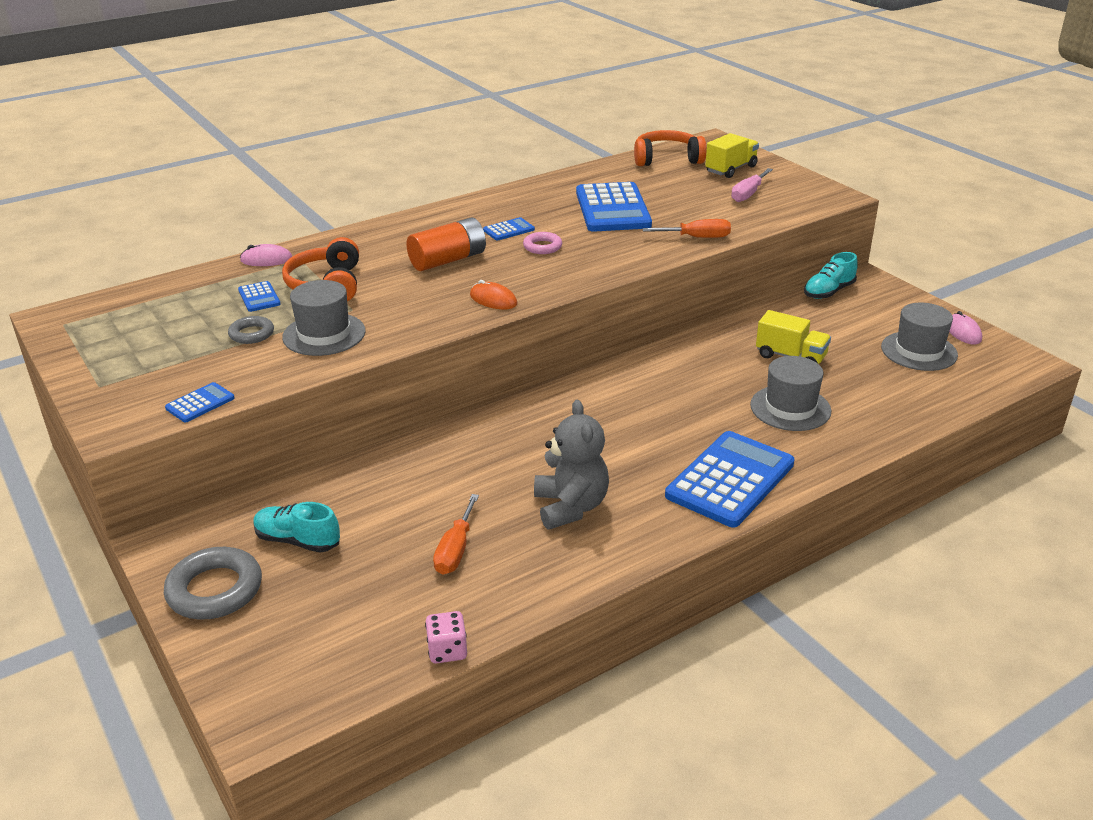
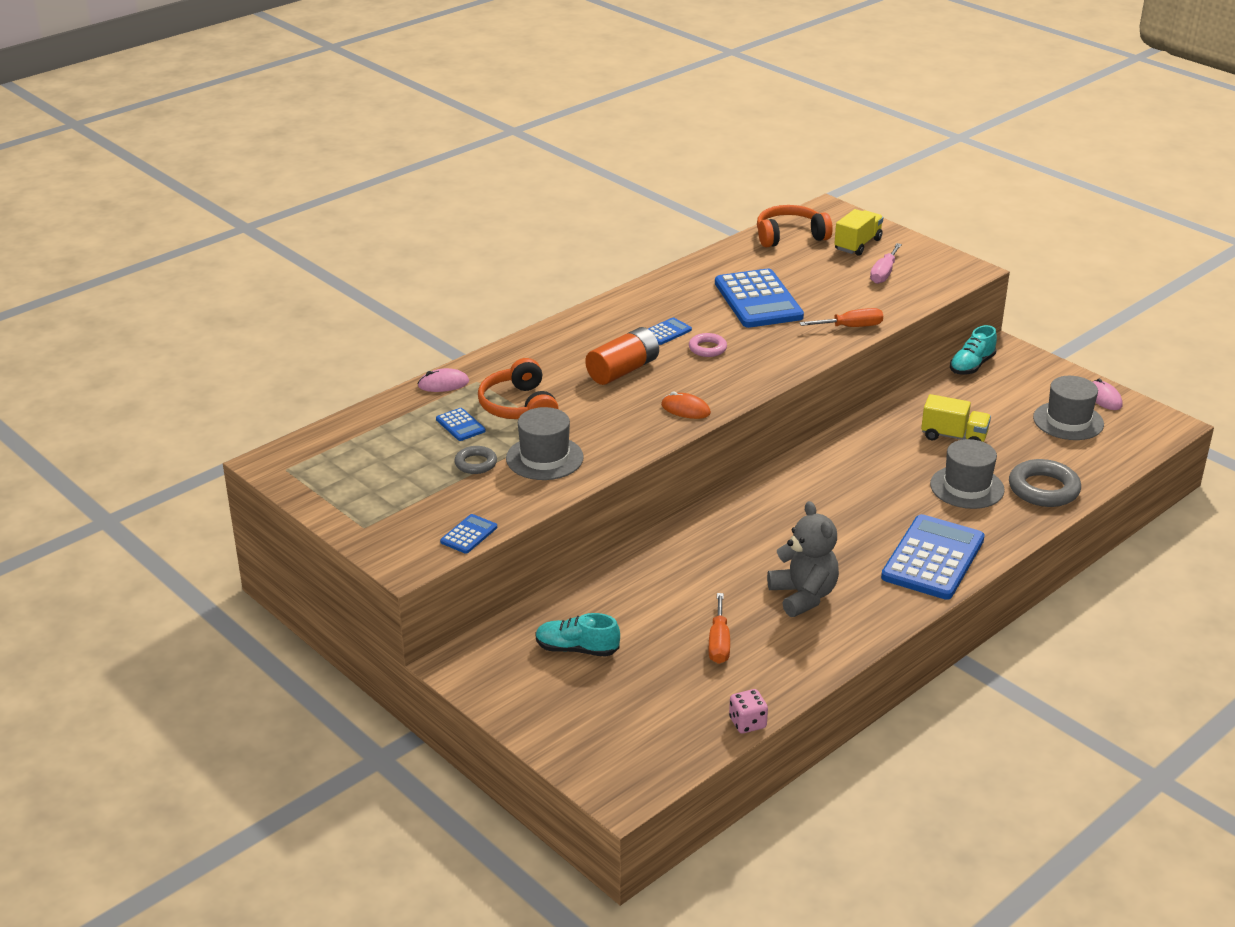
camera: 10 degrees left, 0 degrees up
(215, 590) = (526, 697): grey ring -> grey ring (1043, 489)

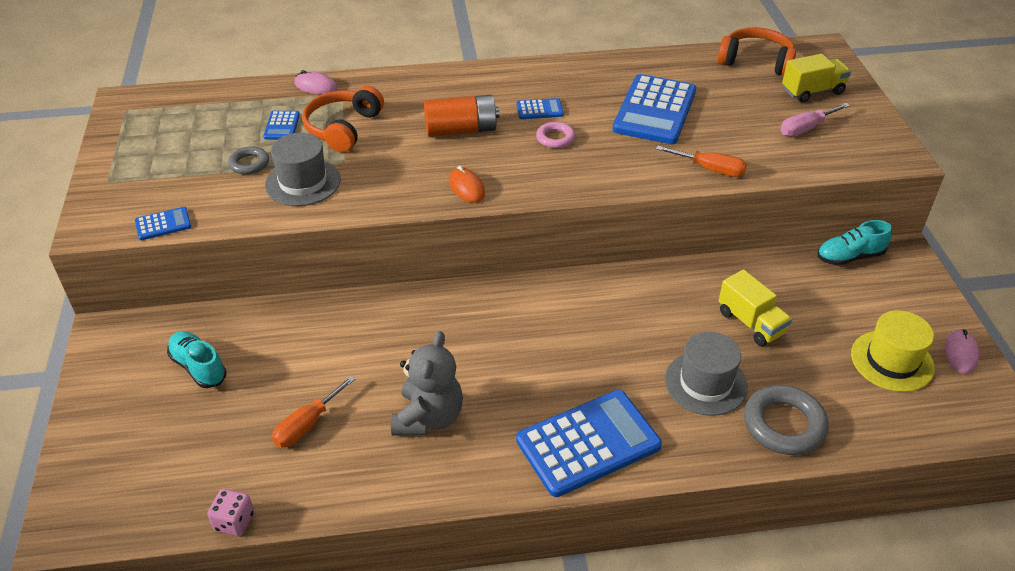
camera: 35 degrees right, 10 degrees up
(1068, 421) = (892, 361): grey hat -> yellow hat

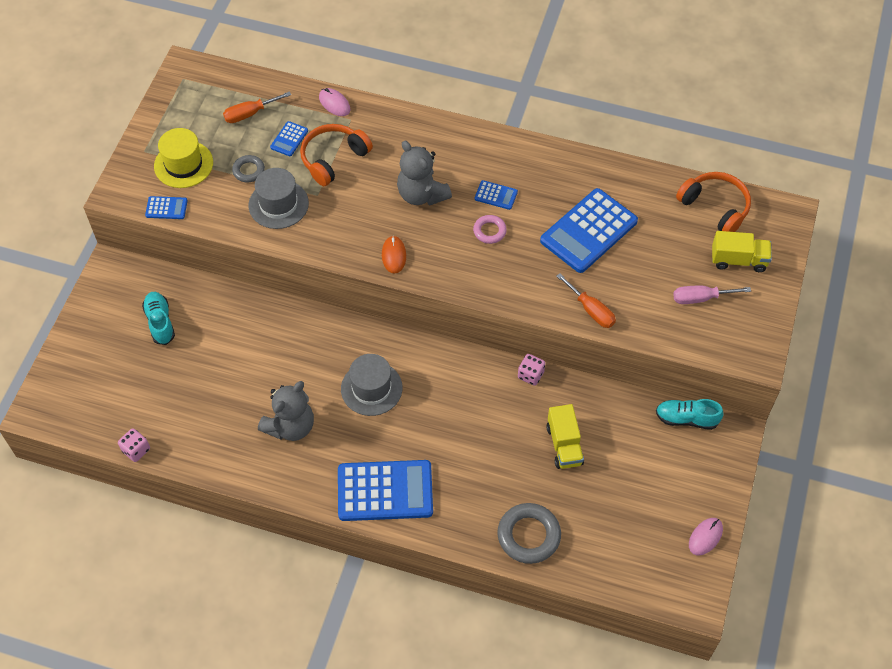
camera: 25 degrees right, 15 degrees up
(307, 425) = (210, 398): orange screwdriver -> orange screwdriver (250, 114)
(461, 130) = (421, 194): orange battery -> grey teddy bear
(666, 272) = (530, 375): none -> pink dice
(705, 383) = (496, 480): grey hat -> grey hat (371, 388)
(892, 361) = (647, 521): yellow hat -> yellow hat (183, 164)

